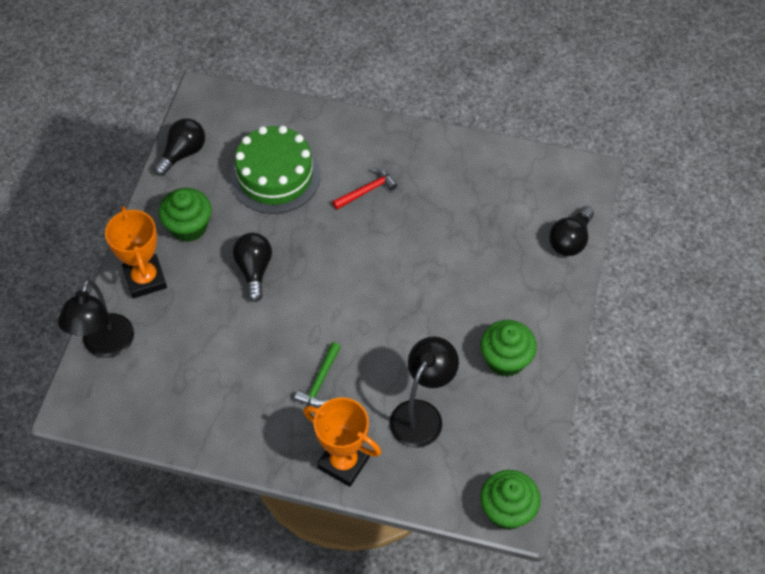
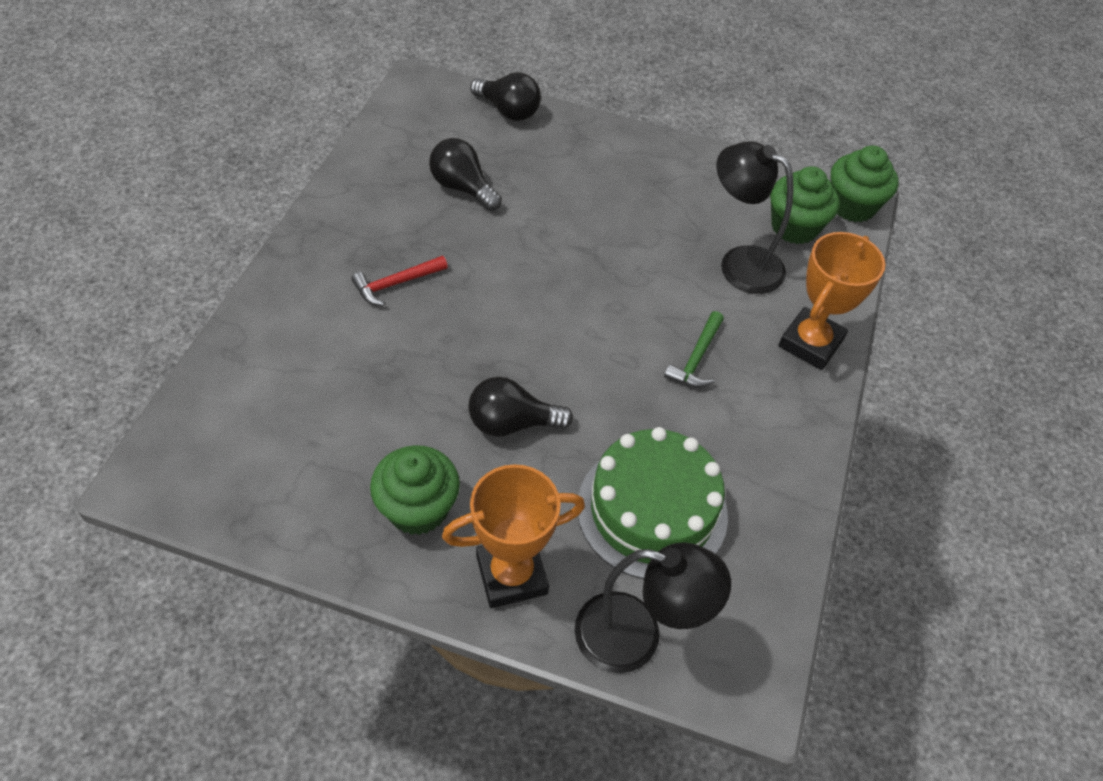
camera: 90 degrees left, 5 degrees down
(183, 153) = (264, 513): black light bulb -> black light bulb (462, 187)
(275, 176) = (343, 387): green cake -> green cake (652, 510)
(320, 381) = (696, 358): green hammer -> green hammer turned 90 degrees clockwise
(366, 190) = (396, 284): red hammer -> red hammer turned 90 degrees counterclockwise
(505, 359) = (665, 183): green cupcake -> green cupcake (794, 227)

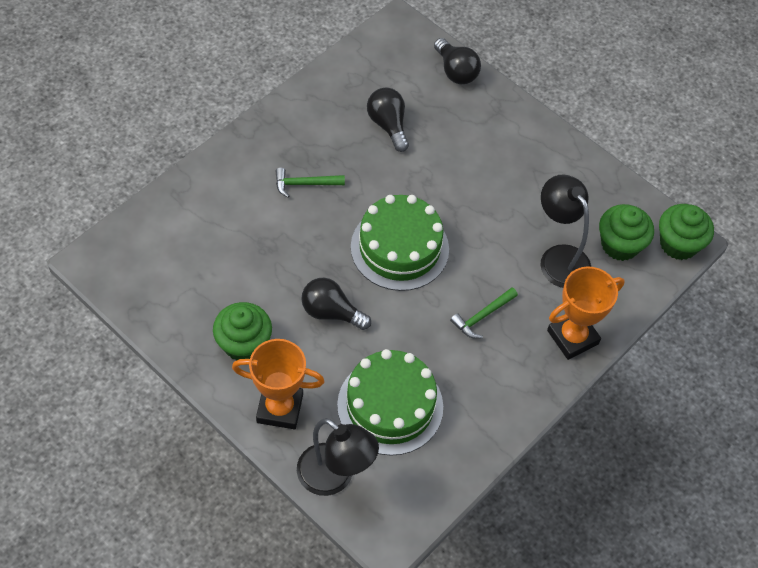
camera: 25 degrees right, 5 degrees up
(396, 284) = (304, 184): red hammer -> green hammer
(553, 316) = (399, 248): none -> green cake

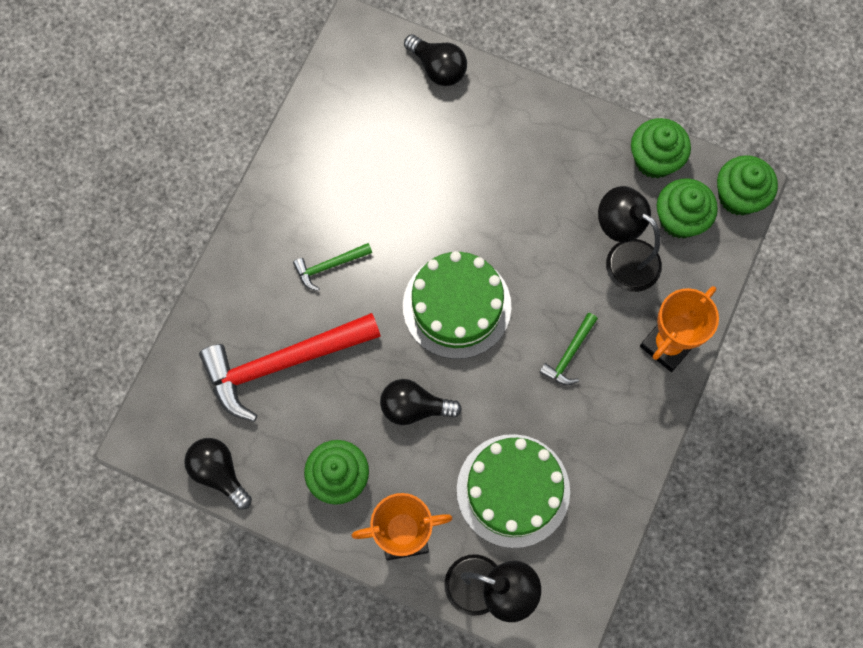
camera: 15 degrees left, 15 degrees up
(234, 242) = (282, 363): none -> red hammer
(388, 125) = (390, 161): black light bulb -> black light bulb (219, 473)
(614, 193) = (654, 159): none -> green cupcake

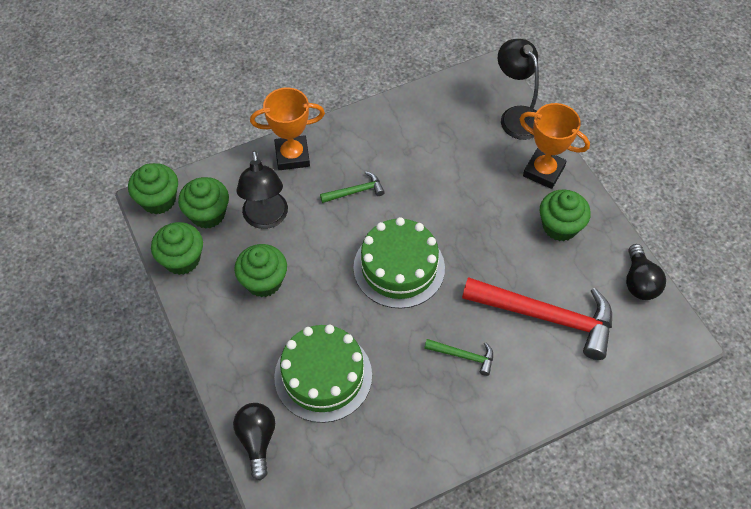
camera: 140 degrees left, 15 degrees down
(414, 407) = (479, 230): black light bulb -> none
(513, 490) = (457, 149): green cake -> green cake (323, 376)
(563, 196) = (263, 281): none -> green cupcake

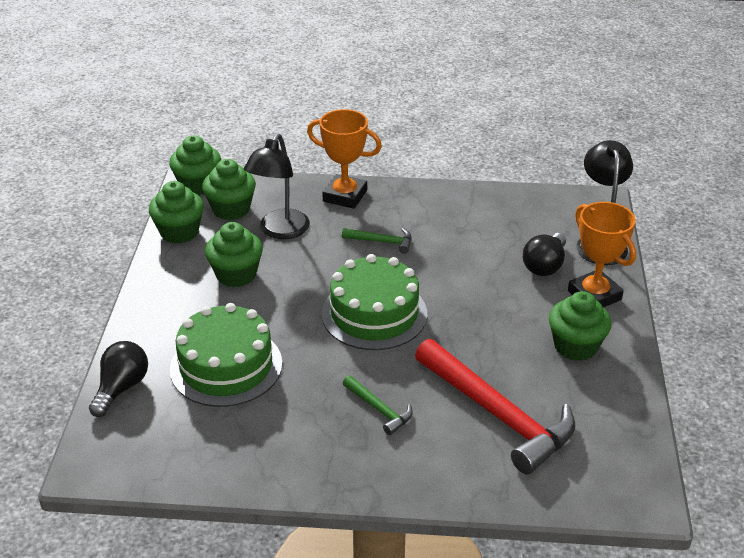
camera: 30 degrees right, 20 degrees down
(639, 282) = (632, 428): black light bulb -> black light bulb (544, 266)

